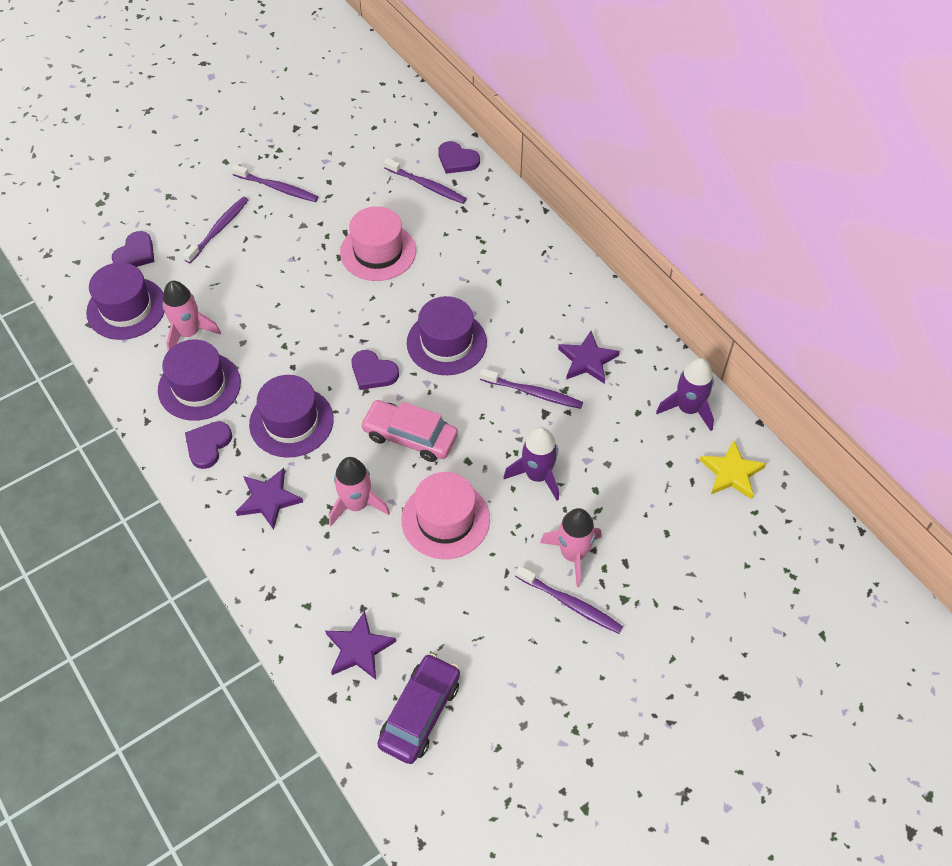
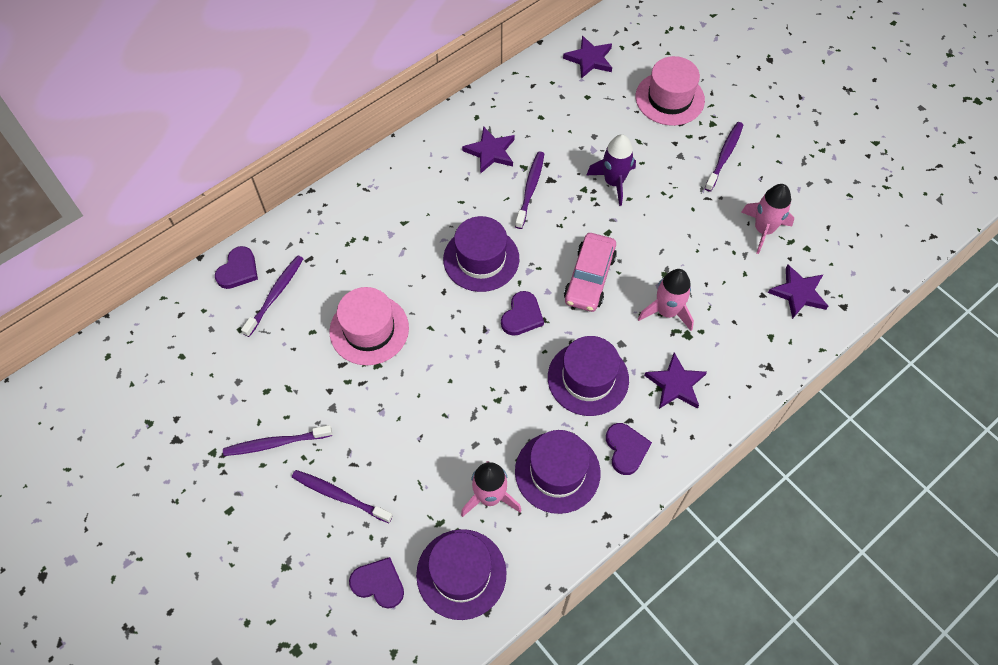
camera: 95 degrees left, 5 degrees up
(208, 445) = (626, 449): purple heart -> purple heart turned 120 degrees counterclockwise
(277, 188) = (275, 443): purple toothbrush -> purple toothbrush turned 120 degrees counterclockwise
(420, 713) = (838, 246): purple car -> none
(445, 519) = (668, 243): pink hat -> pink hat (669, 98)
(572, 554) = (682, 156): pink rocket -> pink rocket (763, 230)
(688, 408) = (532, 84): purple rocket -> none
(731, 473) = (589, 59): yellow star -> purple star

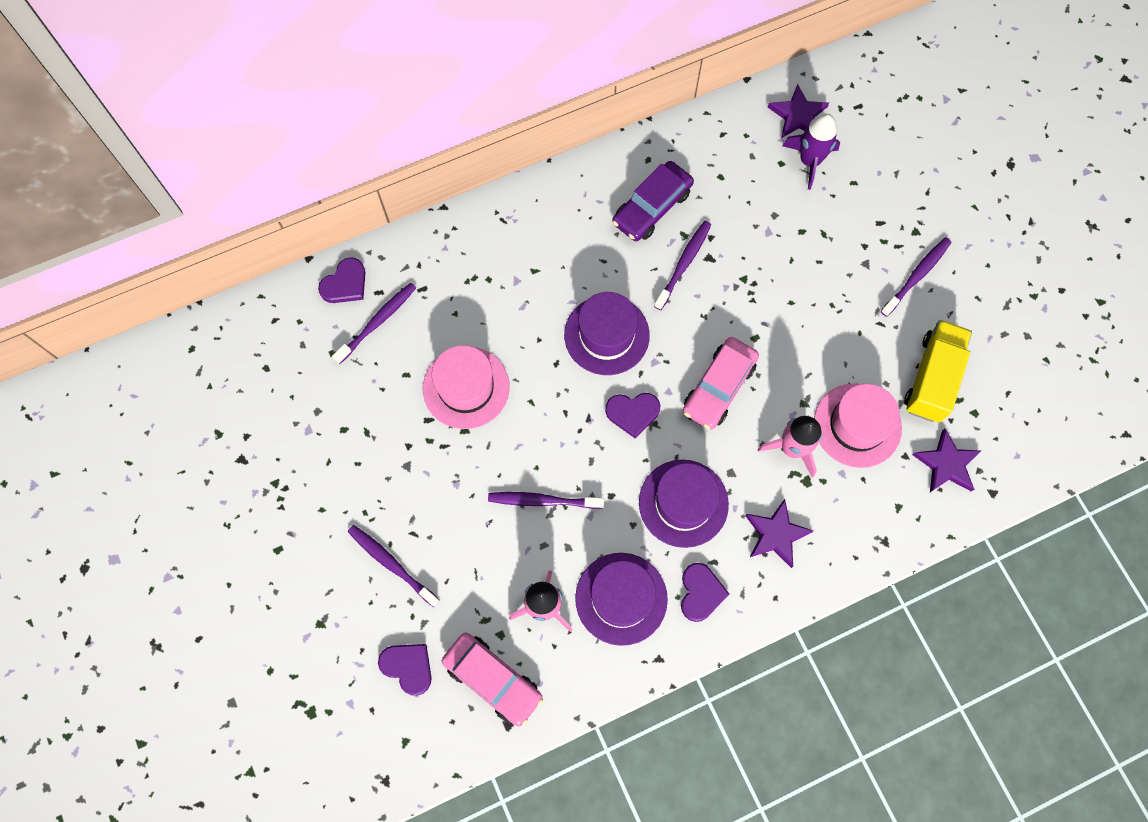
camera: 15 degrees right, 10 degrees up
(275, 443) = (340, 490): purple toothbrush -> purple toothbrush (542, 501)
(461, 574) = (493, 680): purple hat -> pink car
(490, 152) = (652, 207): purple star -> purple car
(522, 316) = (632, 413): purple heart -> purple heart turned 45 degrees clockwise
(613, 182) = (779, 278): purple rocket -> purple rocket (809, 161)
(669, 98) = (876, 188): pink hat -> pink hat (857, 425)
(763, 230) = (932, 378): pink rocket -> yellow truck

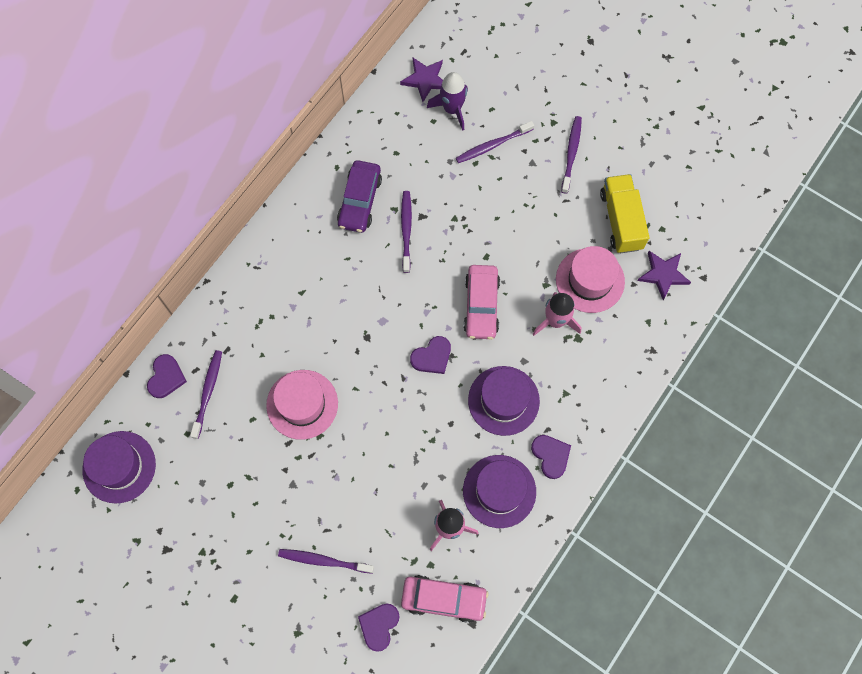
camera: 30 degrees left, 0 degrees up
(408, 667) = (379, 626): purple heart -> purple heart turned 75 degrees counterclockwise
(542, 501) = (405, 454): purple toothbrush -> purple toothbrush (492, 145)
(606, 335) = (381, 311): purple hat -> purple hat (119, 467)
(776, 534) = (578, 386): purple star -> none

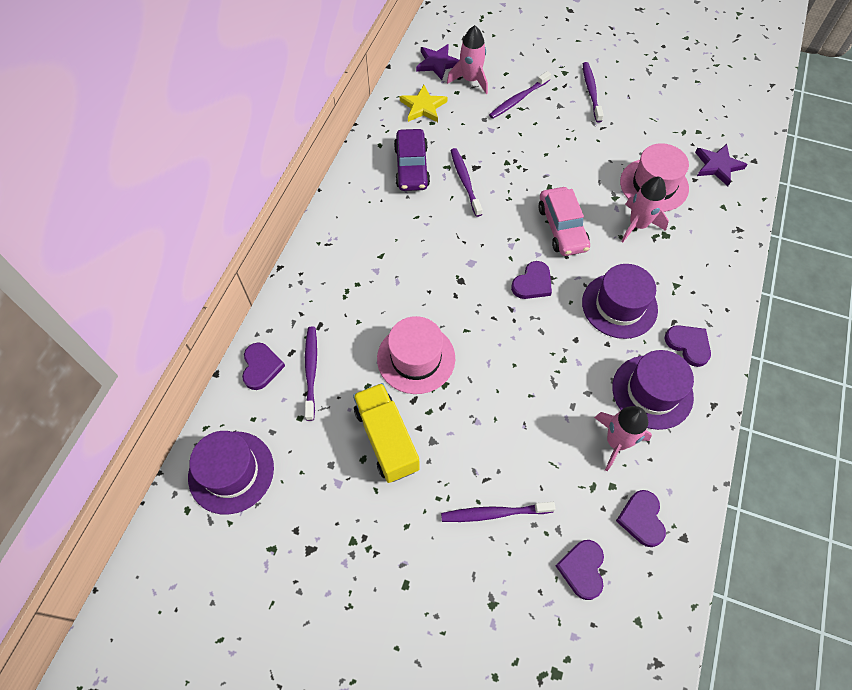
camera: 15 degrees left, 10 degrees down
(393, 131) = (423, 107): none -> yellow star
(444, 599) = (641, 519): pink car -> purple heart
(452, 109) = (470, 80): purple rocket -> pink rocket
(621, 220) = (659, 132): yellow truck -> yellow truck (386, 439)

